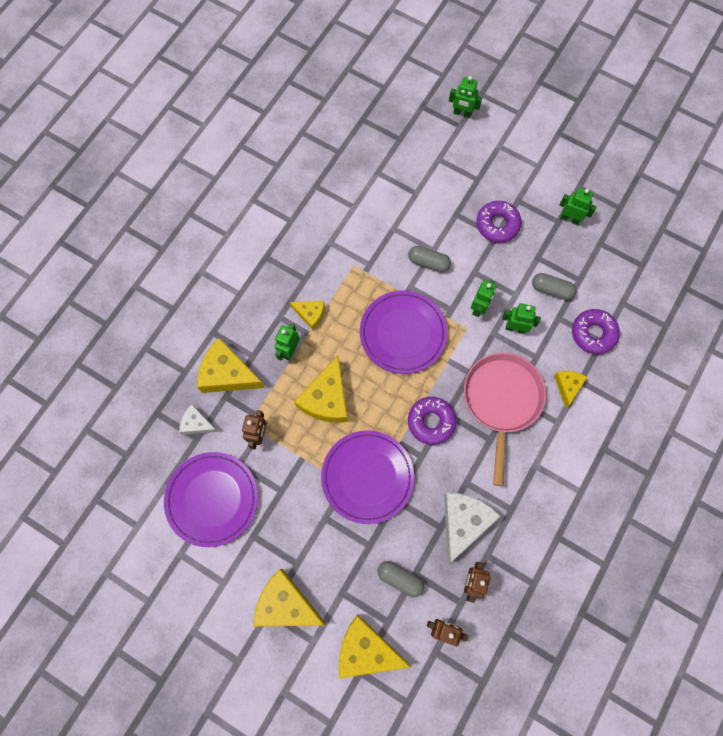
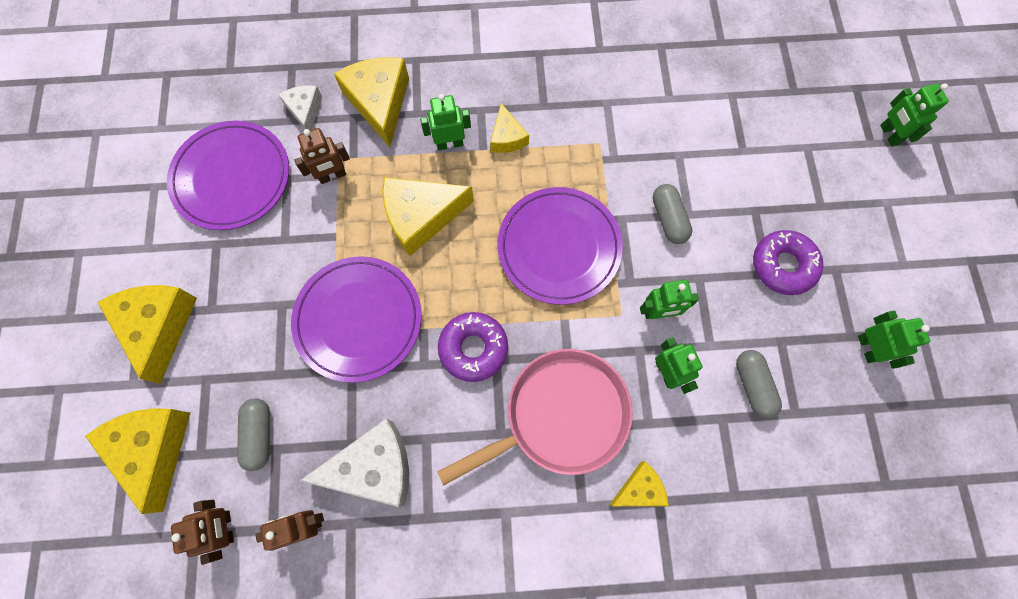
camera: 55 degrees right, 0 degrees up
(593, 333) = (737, 478): purple donut -> none

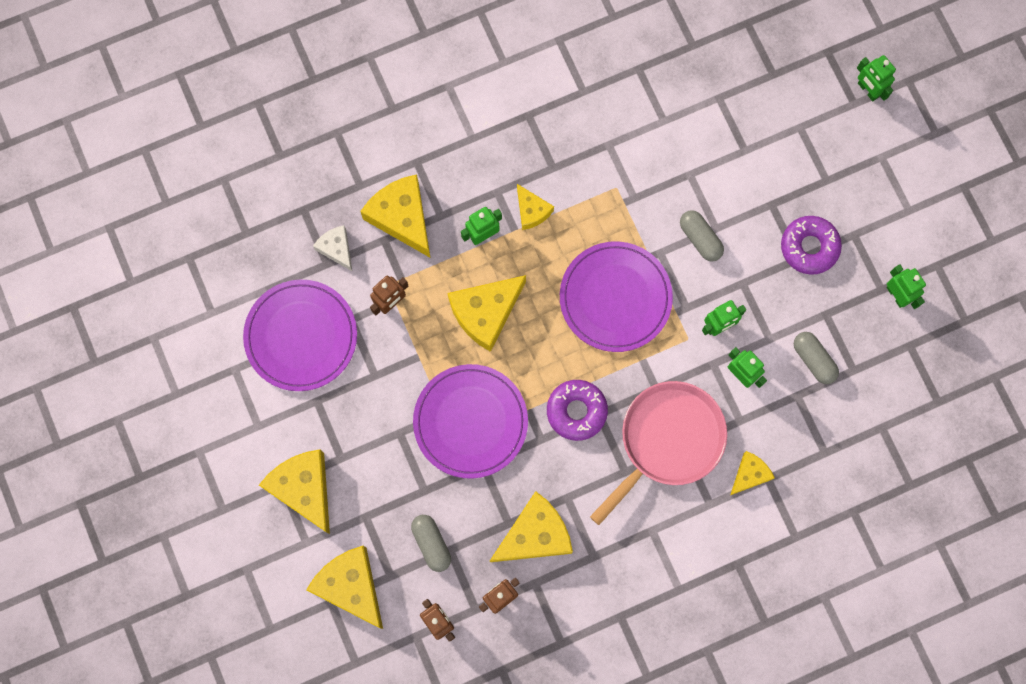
camera: 20 degrees left, 5 degrees up
(374, 467) = (535, 534): white cheese -> yellow cheese

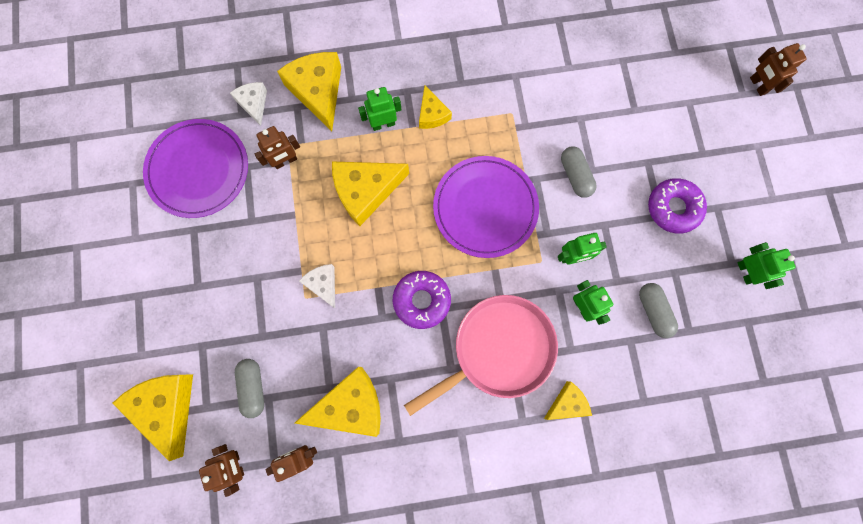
camera: 15 degrees right, 0 degrees up
(304, 488) = (155, 305): yellow cheese -> none
(470, 422) = (323, 284): purple plate -> white cheese
(868, 90) = (757, 85): green robot -> brown robot

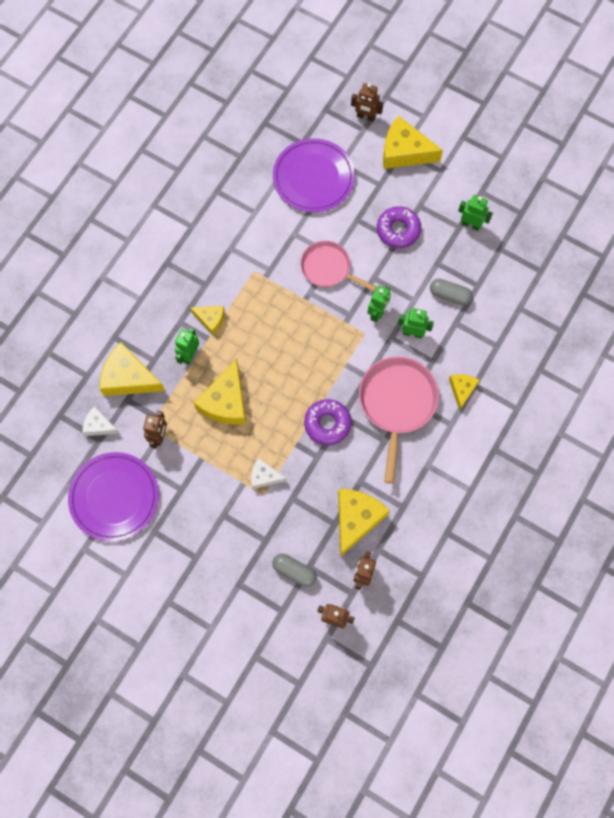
camera: 50 degrees left, 5 degrees down
(167, 407) = (261, 636): yellow cheese -> yellow cheese (404, 152)
(485, 208) = (301, 338): purple plate -> purple plate (313, 177)
(575, 175) = (328, 268): grey capsule -> pink pan

